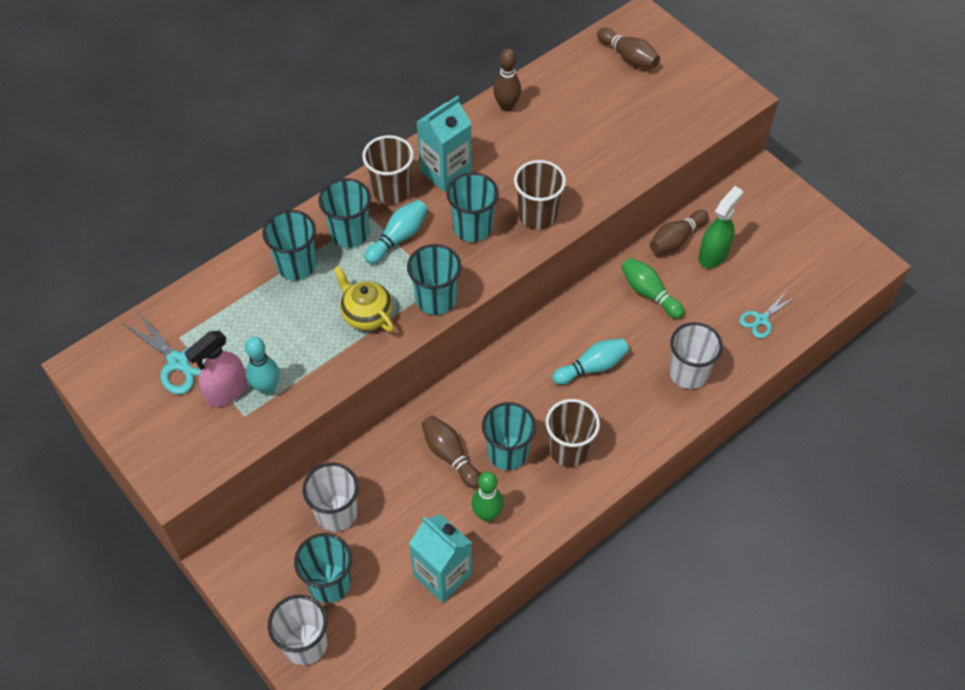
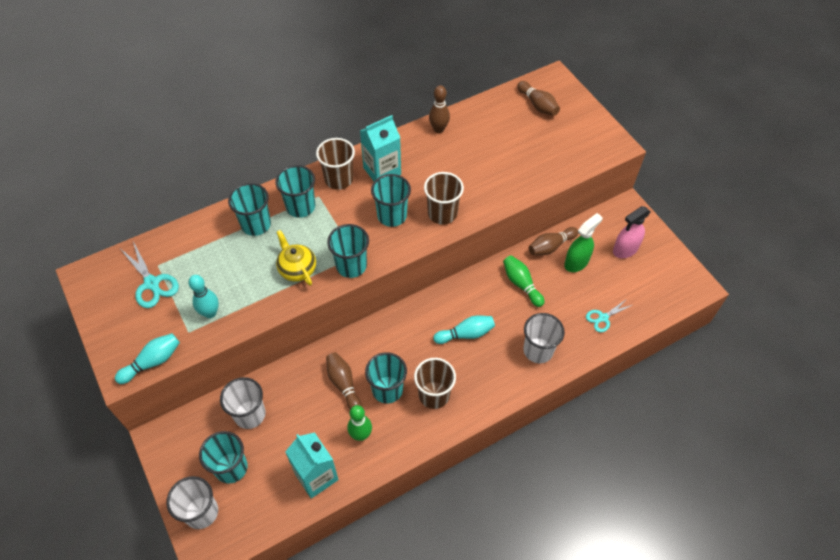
camera: 10 degrees right, 0 degrees up
(226, 391) = (180, 311): pink spray bottle -> pink spray bottle (625, 249)
(398, 238) = (335, 215): turquoise bowling pin -> turquoise bowling pin (152, 362)

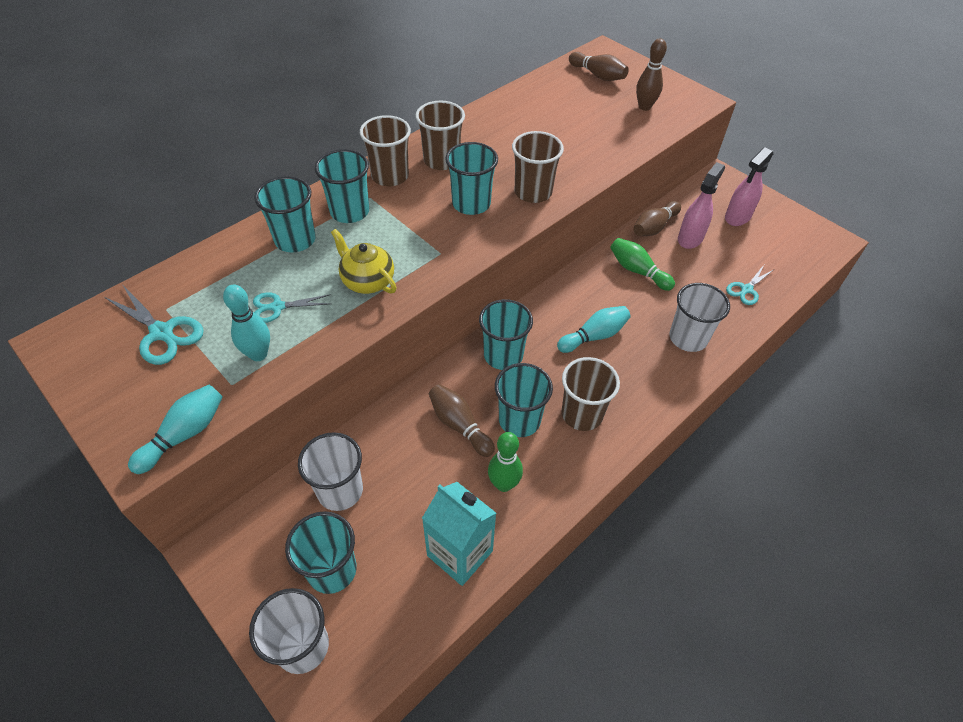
camera: 15 degrees left, 5 degrees down
(231, 278) = (277, 307): none -> turquoise scissors
(351, 265) = (439, 265): turquoise cup -> turquoise cup (503, 355)
(382, 171) = (441, 160): turquoise carton -> brown cup
(438, 129) = (494, 111): brown bowling pin -> brown bowling pin (644, 107)
(576, 262) = (690, 238): green spray bottle -> pink spray bottle

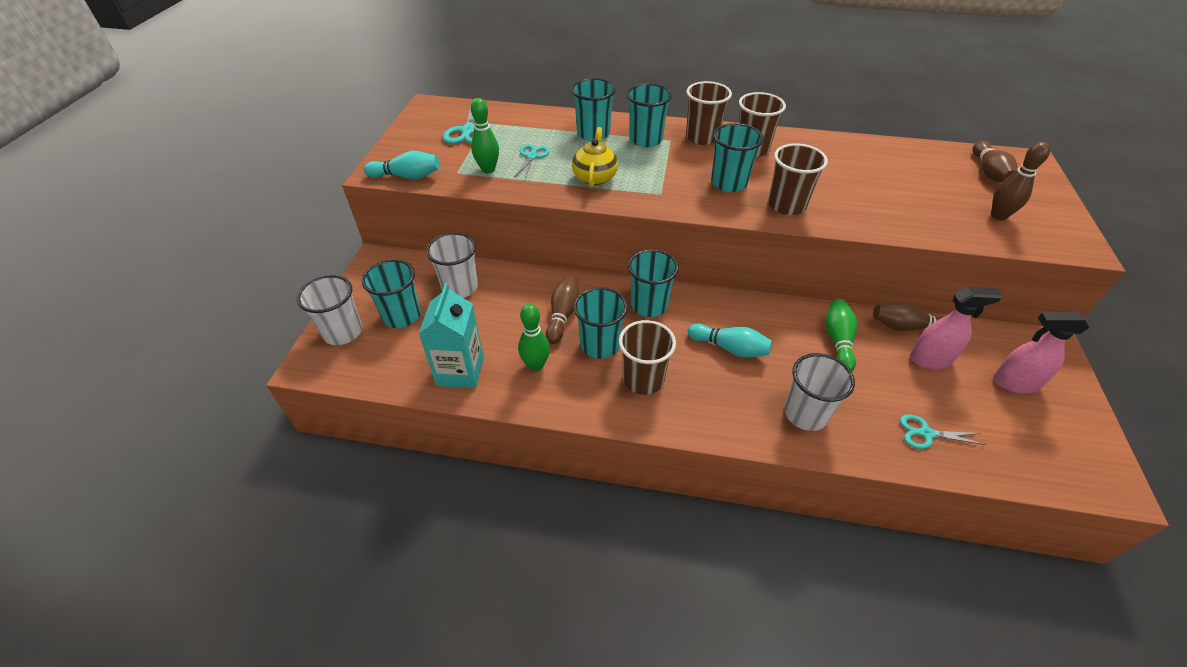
camera: 55 degrees right, 5 degrees down
(258, 354) = (488, 169): turquoise bowling pin -> green bowling pin
(277, 307) = (532, 156): turquoise scissors -> turquoise scissors turned 60 degrees clockwise

